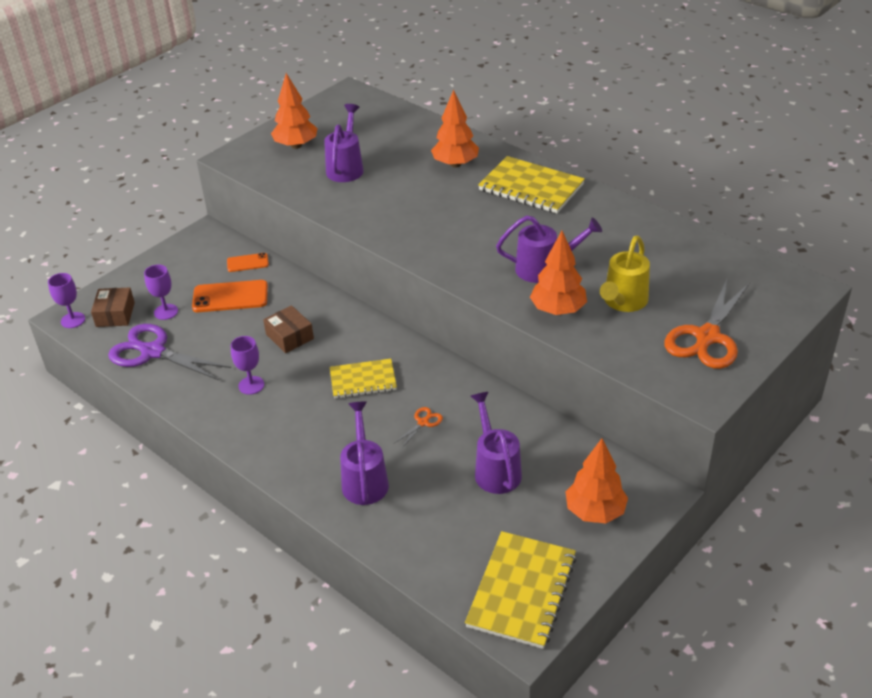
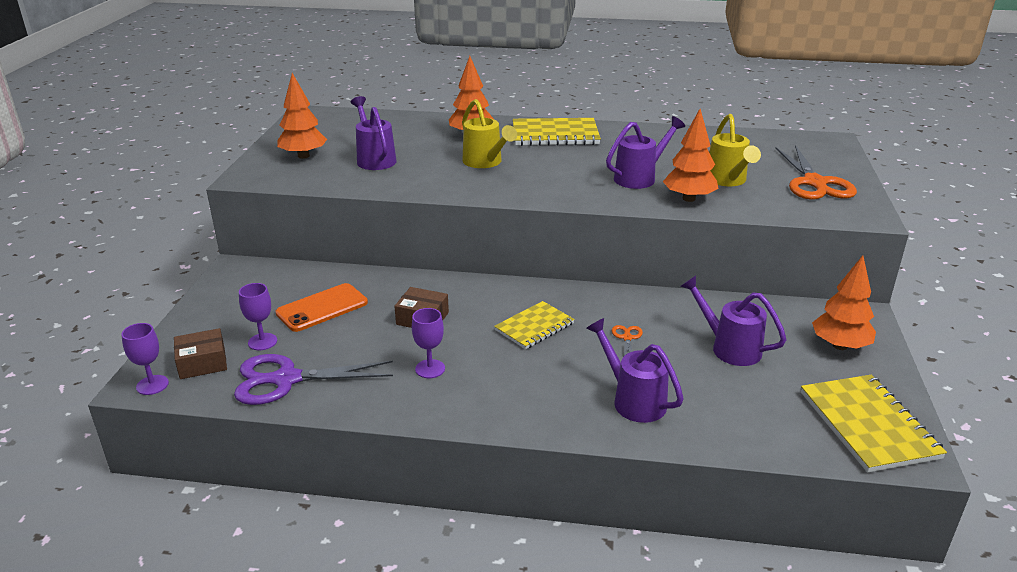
camera: 35 degrees left, 10 degrees down
(115, 314) = (202, 363): brown box -> brown box turned 75 degrees counterclockwise
(247, 263) = (309, 277): orange phone -> none
(430, 202) = (485, 162): none -> yellow watering can

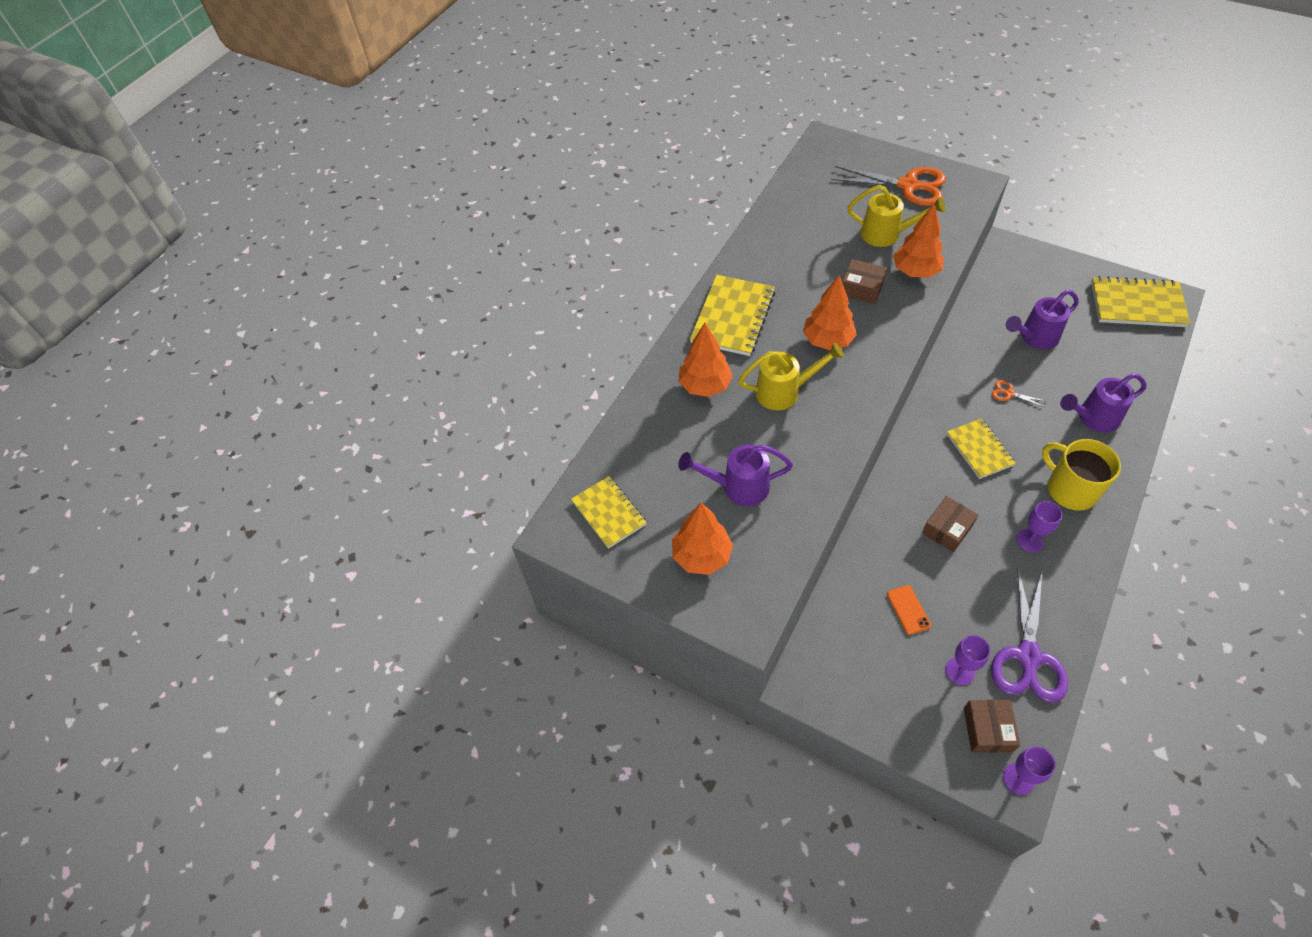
camera: 65 degrees left, 25 degrees up
(322, 308) = (908, 610): orange phone -> orange phone, size x0.57
(331, 124) = (608, 513): none -> yellow notebook
(513, 390) = (1070, 489): none -> yellow mug
(639, 178) = (861, 288): purple watering can -> brown box
(839, 346) = (1043, 277): orange tree -> orange tree (827, 341)

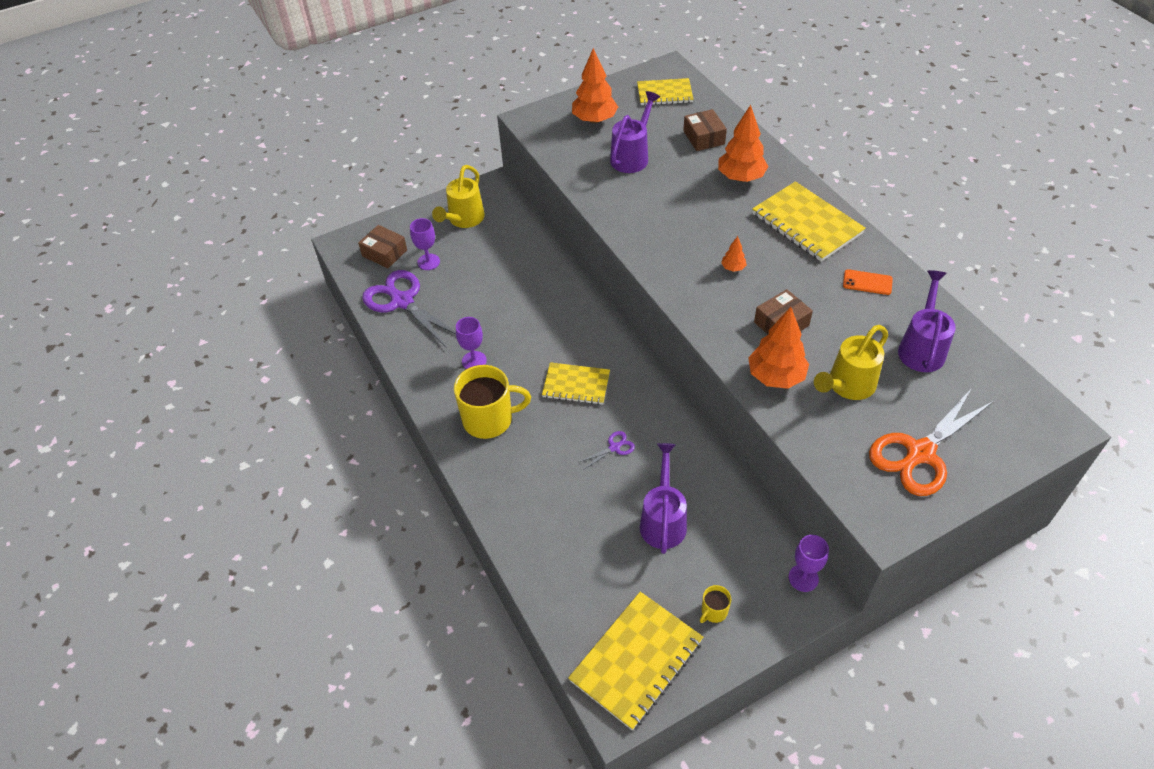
camera: 120 degrees right, 5 degrees down
(784, 392) = (698, 216): yellow watering can -> yellow watering can (464, 219)
(827, 341) = (733, 268): orange tree -> orange tree, size x0.47
(908, 610) = (490, 261): orange phone -> orange phone (867, 282)
(947, 529) = (527, 318): brown box -> brown box (704, 137)
(1008, 393) = (614, 447): orange scissors -> purple scissors
(1018, 779) = (347, 249): purple goblet -> purple goblet (803, 578)
(1066, 285) = (713, 611): none -> yellow mug
(1093, 418) = (537, 493): purple watering can -> purple watering can (921, 348)

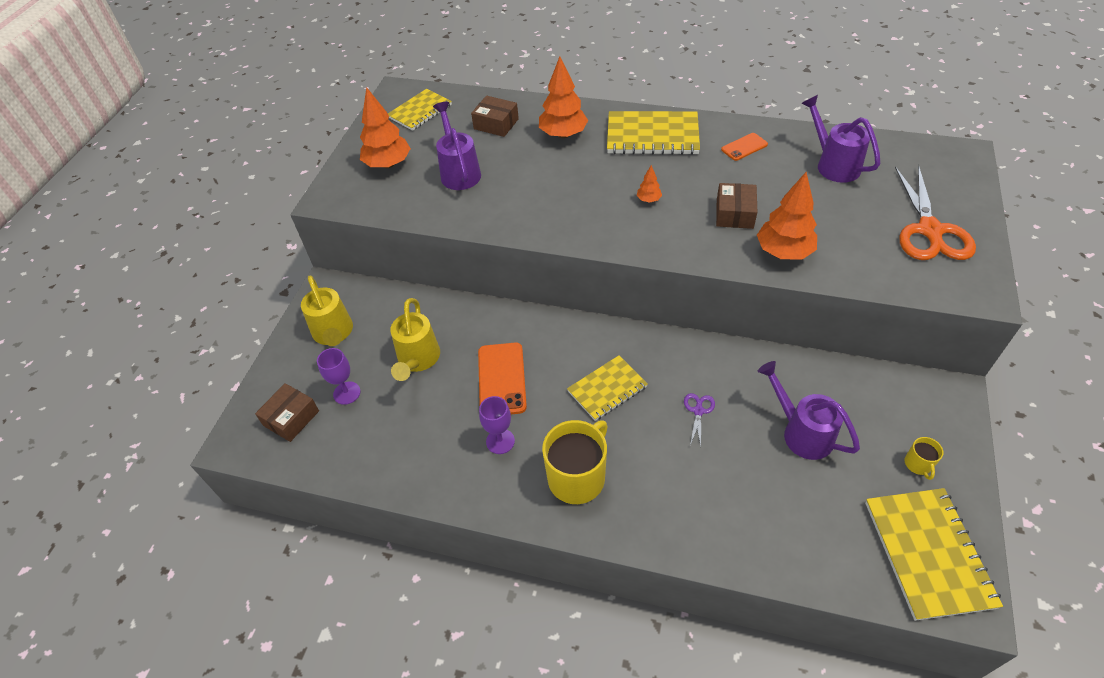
camera: 45 degrees left, 0 degrees up
(384, 253) = (291, 418): brown box -> brown box turned 45 degrees counterclockwise
(402, 301) = (365, 446): purple scissors -> none
(522, 325) = (501, 379): none -> orange phone
(803, 578) = (929, 387): purple goblet -> none
(847, 386) = (831, 222): yellow watering can -> yellow watering can (417, 360)

